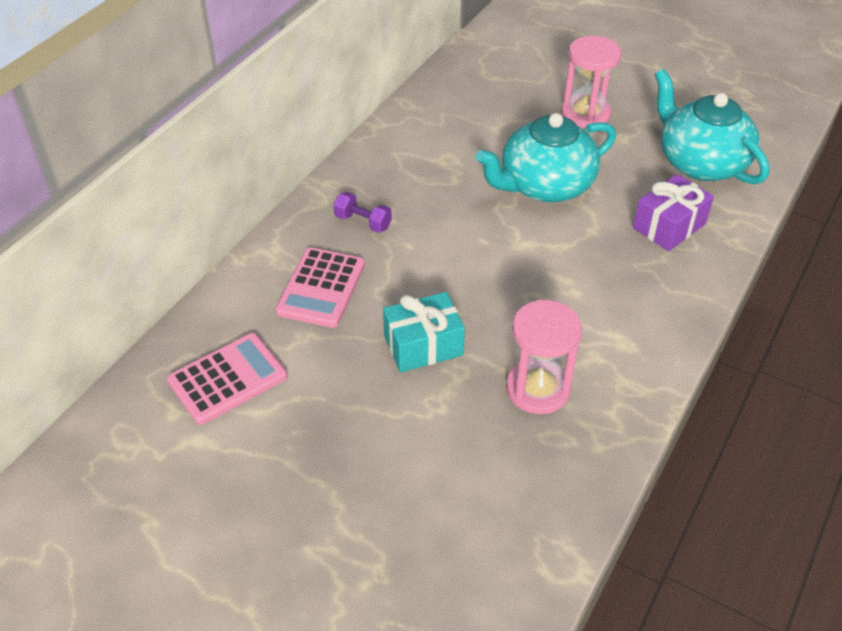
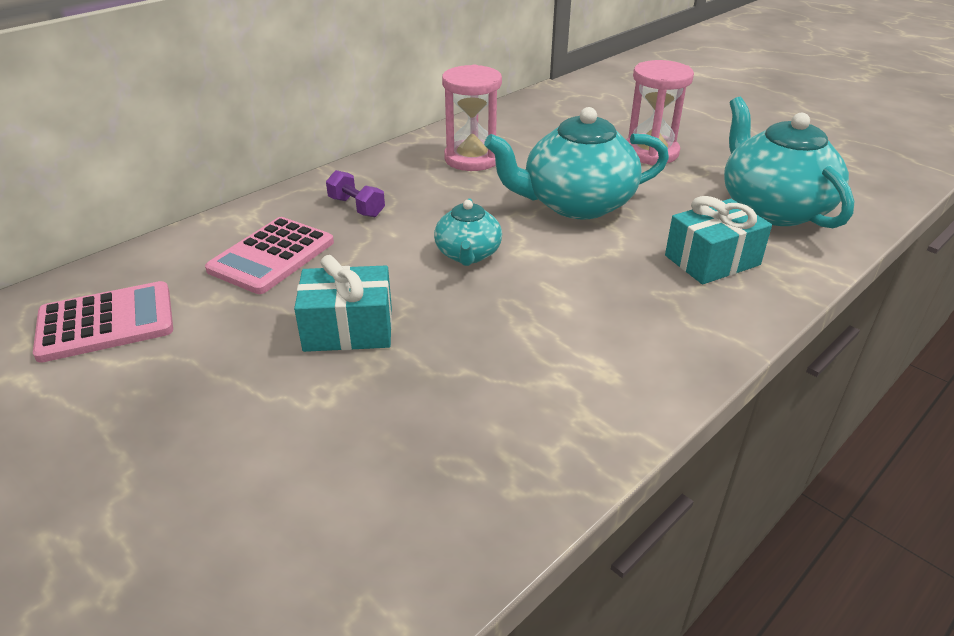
camera: 15 degrees right, 10 degrees down
(480, 255) = (468, 254): none -> turquoise teapot
(538, 389) = (464, 402): pink hourglass -> pink hourglass (472, 159)
(669, 226) = (712, 260): purple gift -> turquoise gift

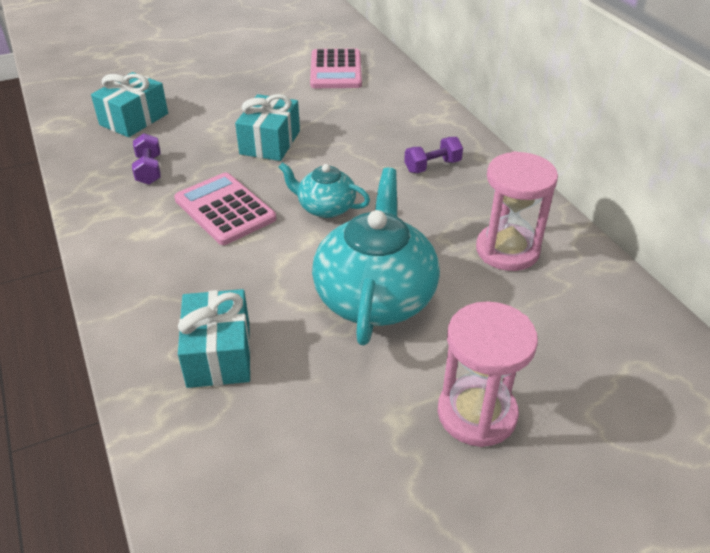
camera: 110 degrees right, 5 degrees up
(272, 256) = (376, 123): pink calculator -> pink calculator (225, 209)
(323, 517) = (134, 119): none -> turquoise gift
(471, 424) = (149, 170): none -> purple dumbbell
(772, 208) = (278, 469): turquoise teapot -> none

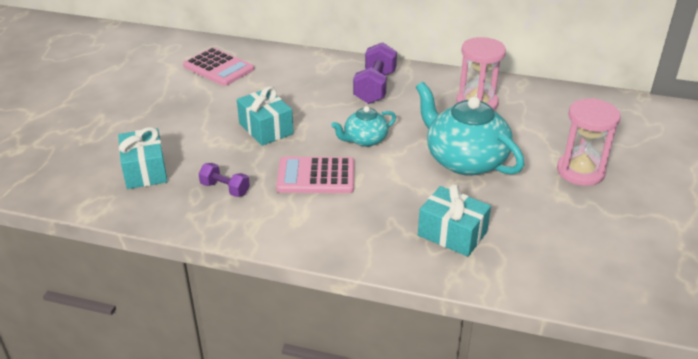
camera: 50 degrees left, 5 degrees down
(432, 166) = (375, 87): purple dumbbell -> purple dumbbell, size x1.72

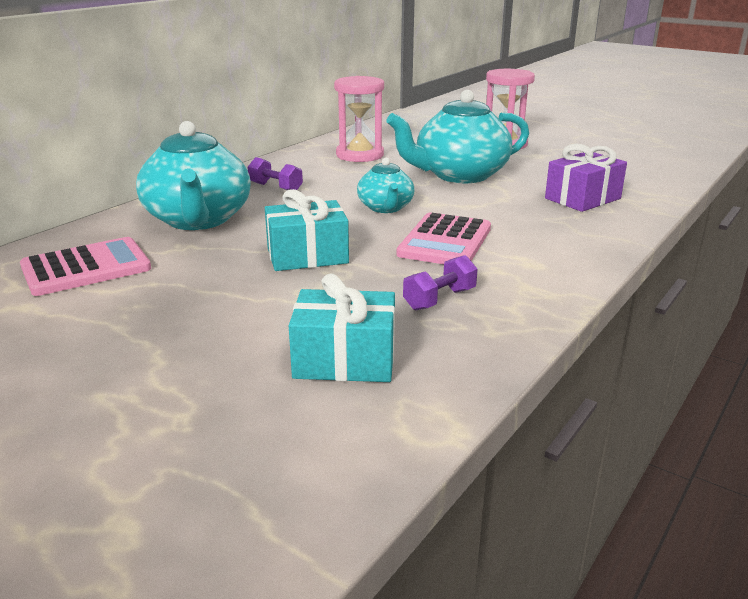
camera: 70 degrees left, 10 degrees down
(300, 78) = (198, 220): none -> turquoise teapot
(375, 87) = (275, 187): purple dumbbell -> purple dumbbell, size x0.58
(452, 234) = (582, 198): turquoise gift -> purple gift

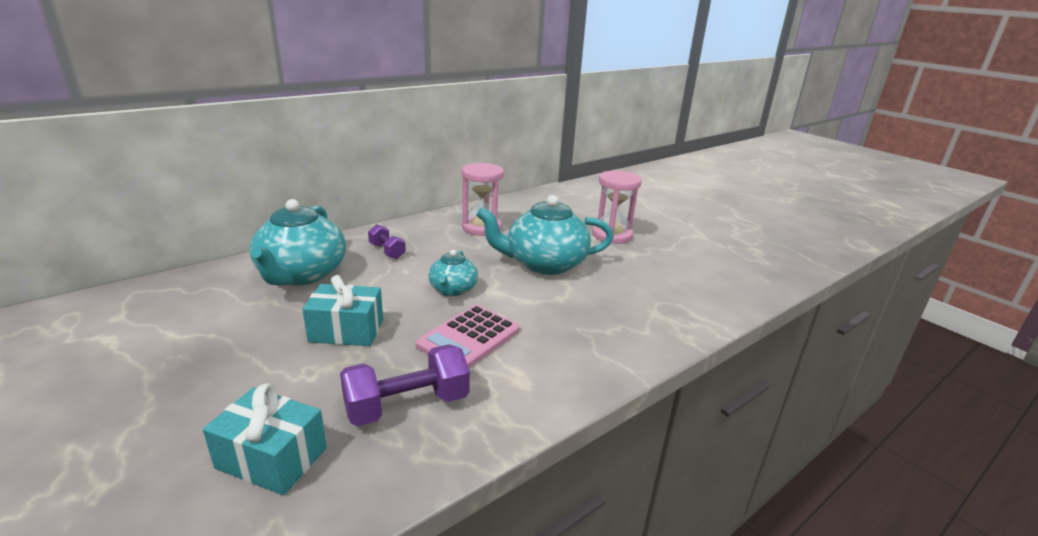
camera: 15 degrees right, 0 degrees up
(86, 268) = (181, 308): pink calculator -> none
(439, 299) = (407, 405): purple dumbbell -> purple dumbbell, size x1.72
(582, 198) = (630, 311): purple gift -> none

